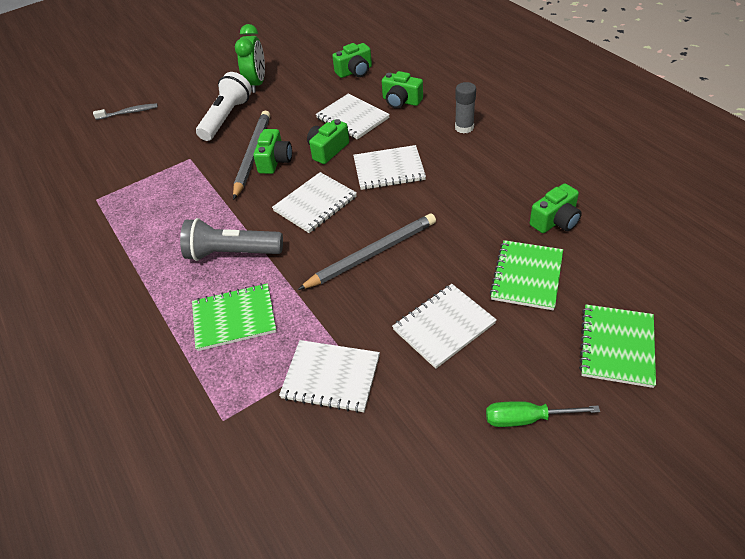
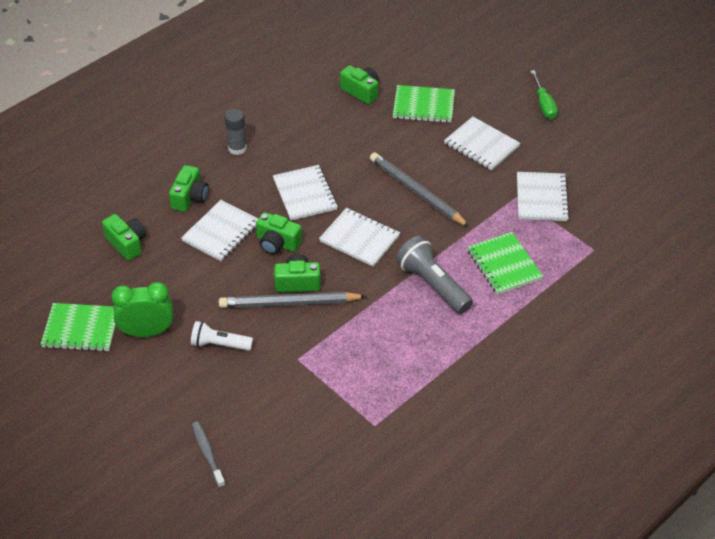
camera: 105 degrees left, 0 degrees up
(226, 118) = (219, 345): white flashlight -> white flashlight, size x0.66
(232, 253) = (433, 285): grey flashlight -> grey flashlight turned 150 degrees clockwise
(617, 346) = (477, 66): green notebook -> green notebook (81, 329)

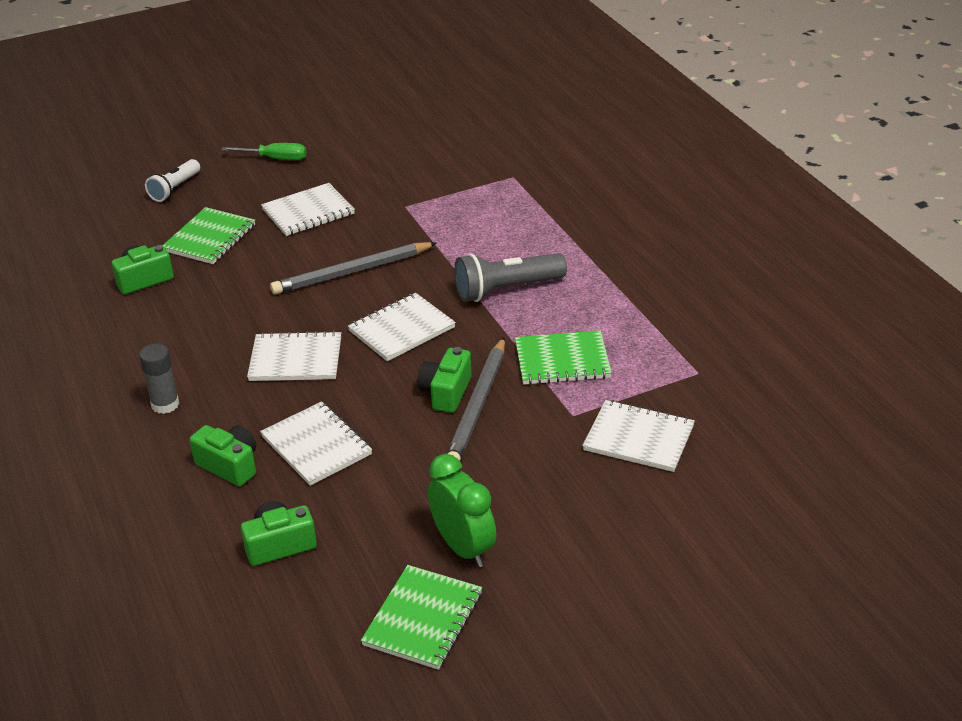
camera: 70 degrees left, 10 degrees down
(147, 332) = (463, 547): green clock -> green clock turned 135 degrees clockwise
(208, 454) = (698, 519): grey toothbrush -> none
(219, 345) = (519, 479): white flashlight -> white flashlight (175, 189)
(277, 243) = (368, 398): green camera -> none
(504, 265) = (503, 236): green notebook -> green notebook (562, 360)
(541, 198) = (418, 191): white notebook -> white notebook (638, 438)

